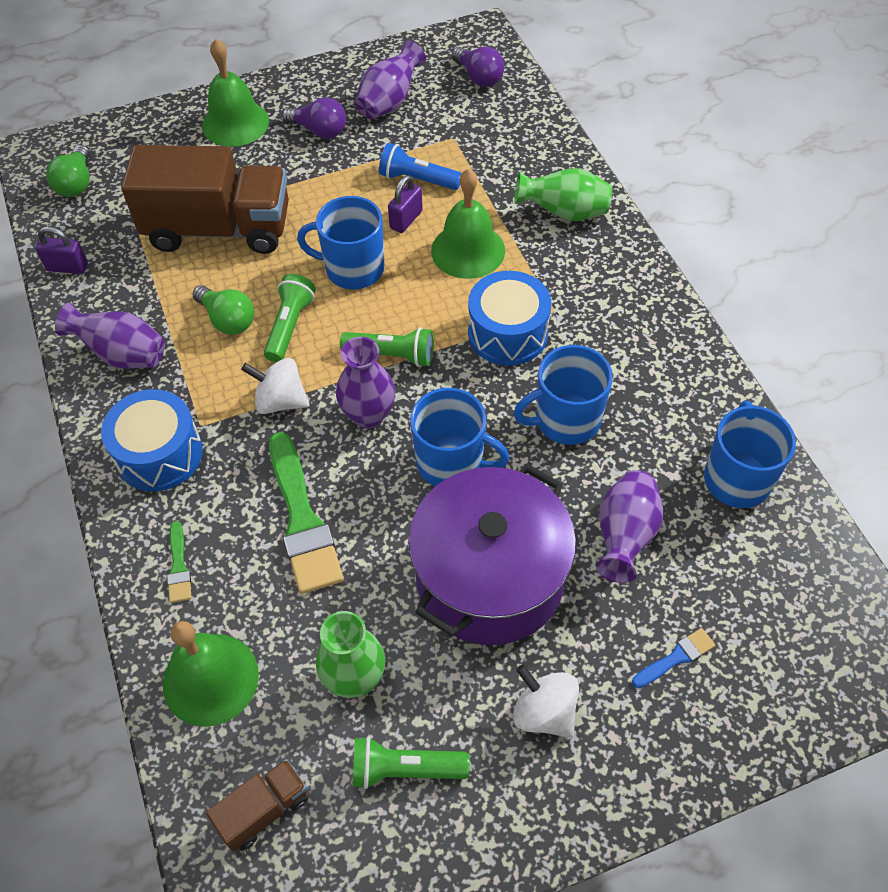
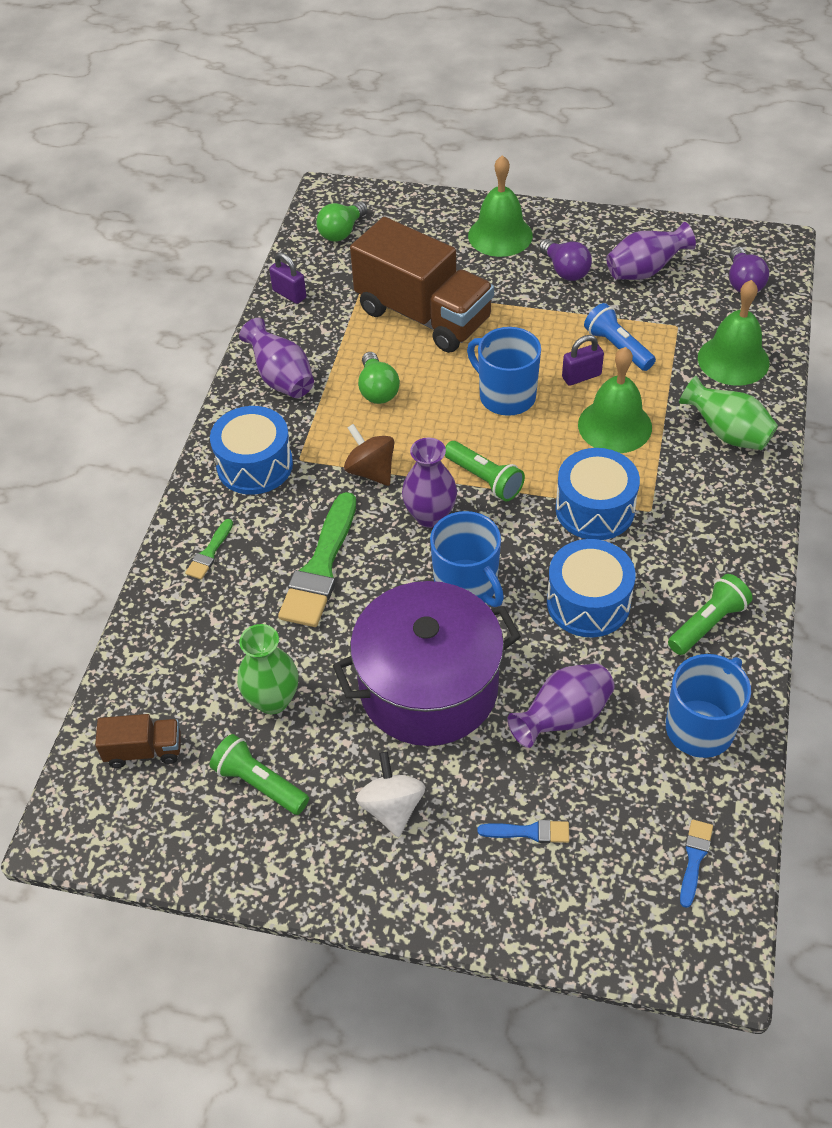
camera: 35 degrees right, 5 degrees down
(210, 679) = (174, 642): green bell -> green bell (733, 360)
(280, 401) = (371, 471): white spinning top -> brown spinning top
(290, 325) = (421, 417): green flashlight -> green flashlight (708, 623)
(566, 420) = (588, 602): blue mug -> blue drum
(819, 595) = (694, 859): none -> blue brush

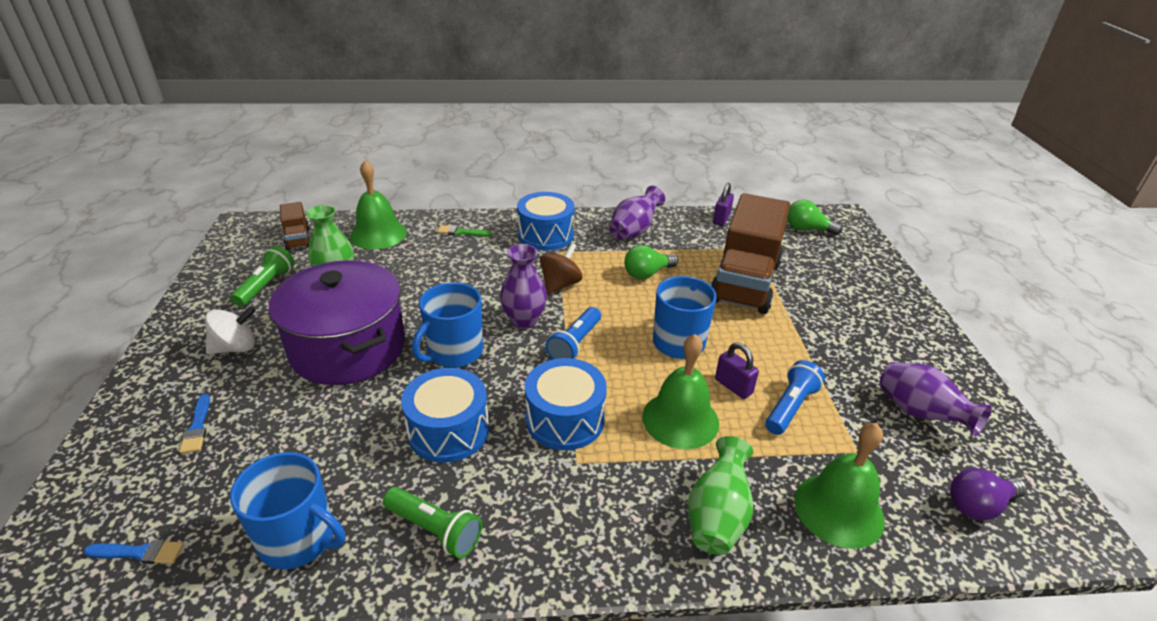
camera: 70 degrees right, 15 degrees down
(321, 567) = (458, 278): green brush -> none
(484, 479) = (575, 344): green flashlight -> blue flashlight
(500, 235) = (880, 308): green bell -> green bell (378, 234)
(563, 718) = (315, 432): purple vase -> none
(565, 270) = (869, 355): purple light bulb -> none

